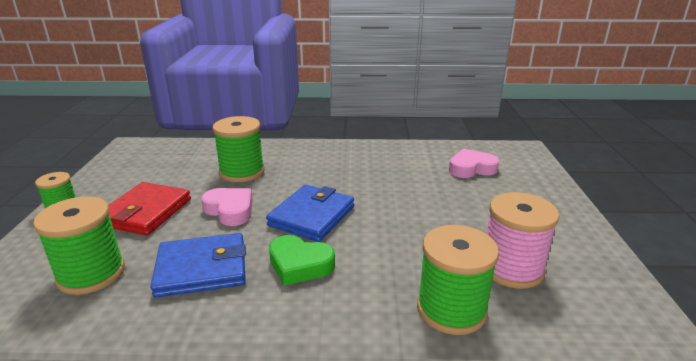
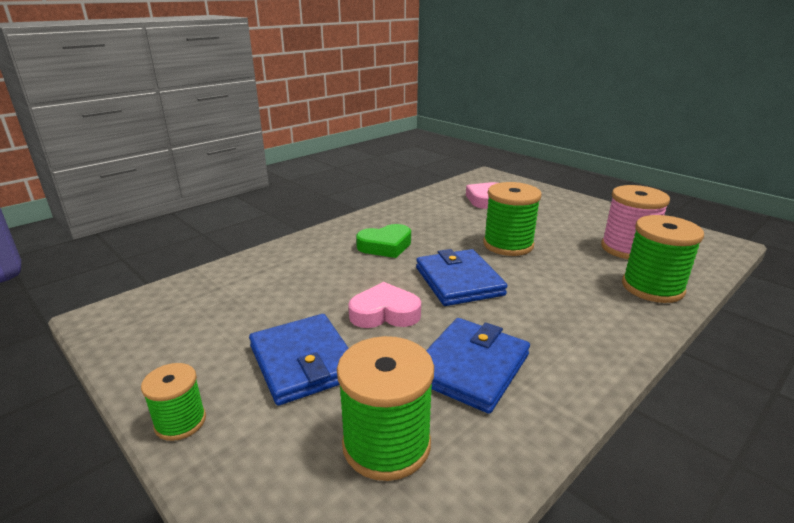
camera: 45 degrees left, 0 degrees up
(146, 212) = (303, 362): red wallet -> blue wallet
(242, 172) = (318, 278): green spool -> green spool (508, 245)
(299, 265) = (528, 317): green heart -> green heart (385, 246)

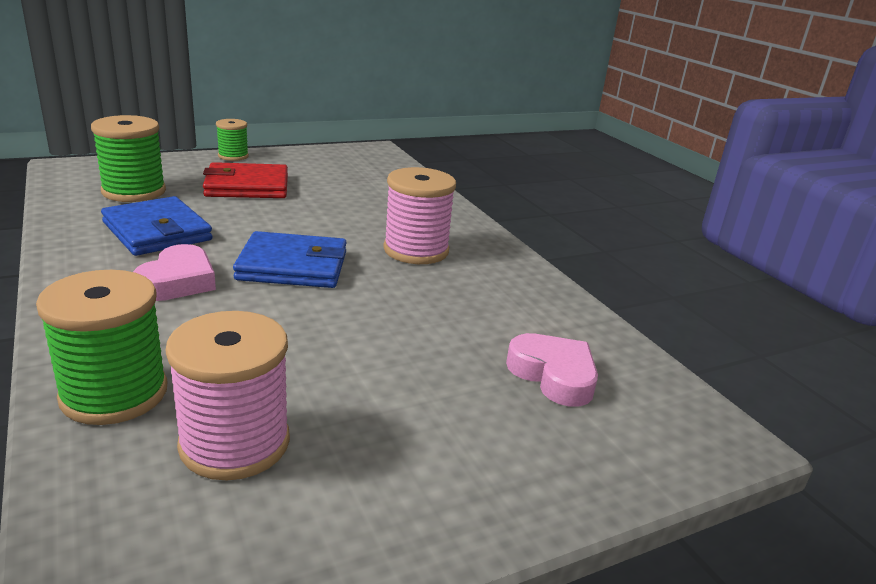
camera: 105 degrees right, 0 degrees up
(303, 362) = (247, 186): blue wallet -> red wallet
(385, 246) = (416, 250): green heart -> pink spool
(385, 313) = (276, 221): pink heart -> pink heart (178, 281)
(508, 245) = (353, 328): green spool -> none

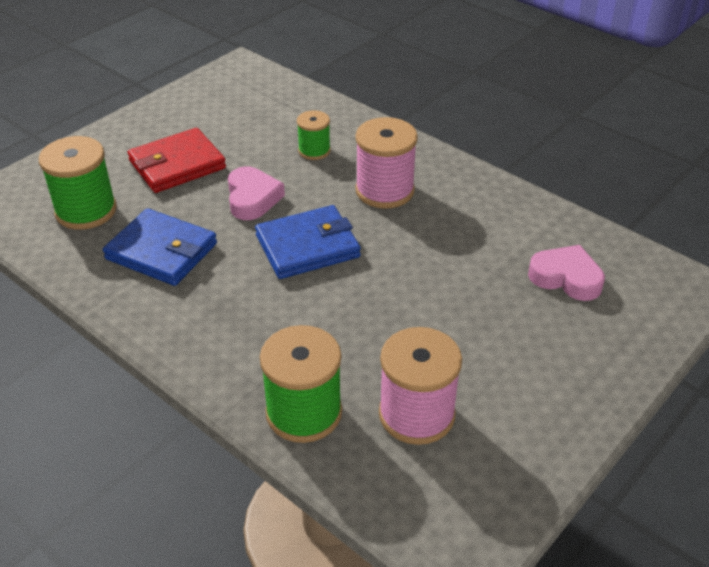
camera: 20 degrees left, 15 degrees up
(178, 281) = (238, 298): pink heart -> pink heart (252, 198)
(233, 156) = (121, 127): green spool -> green spool (314, 151)

